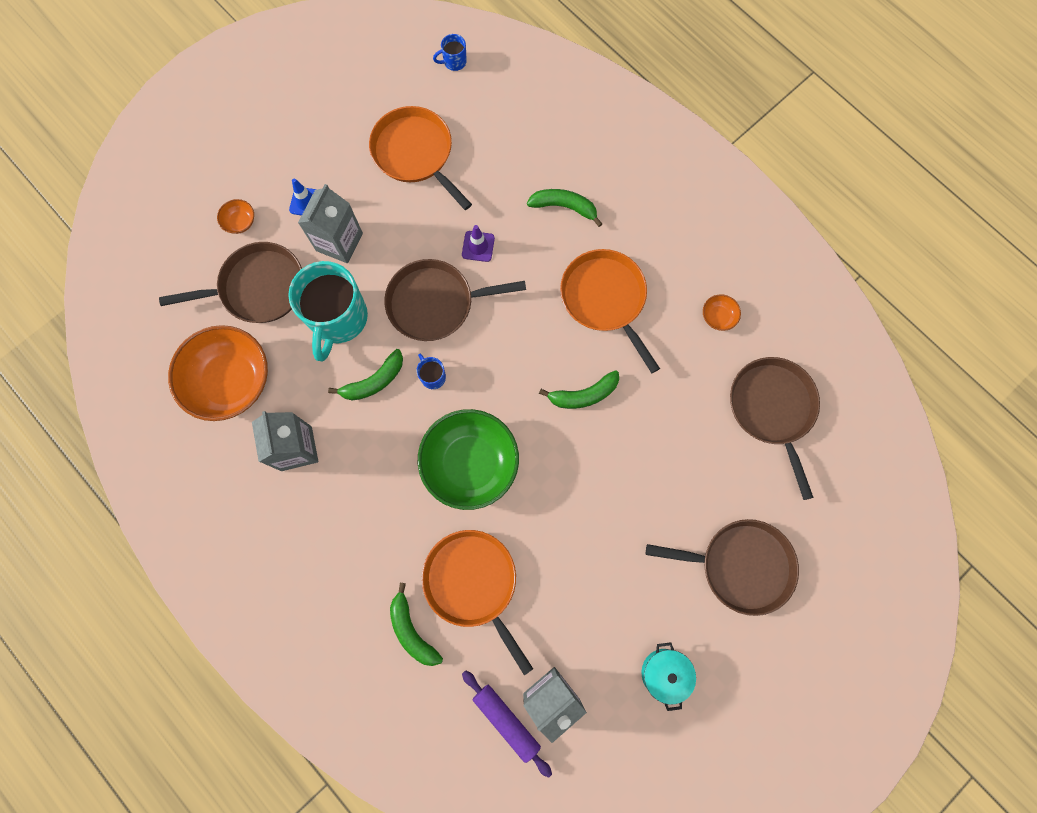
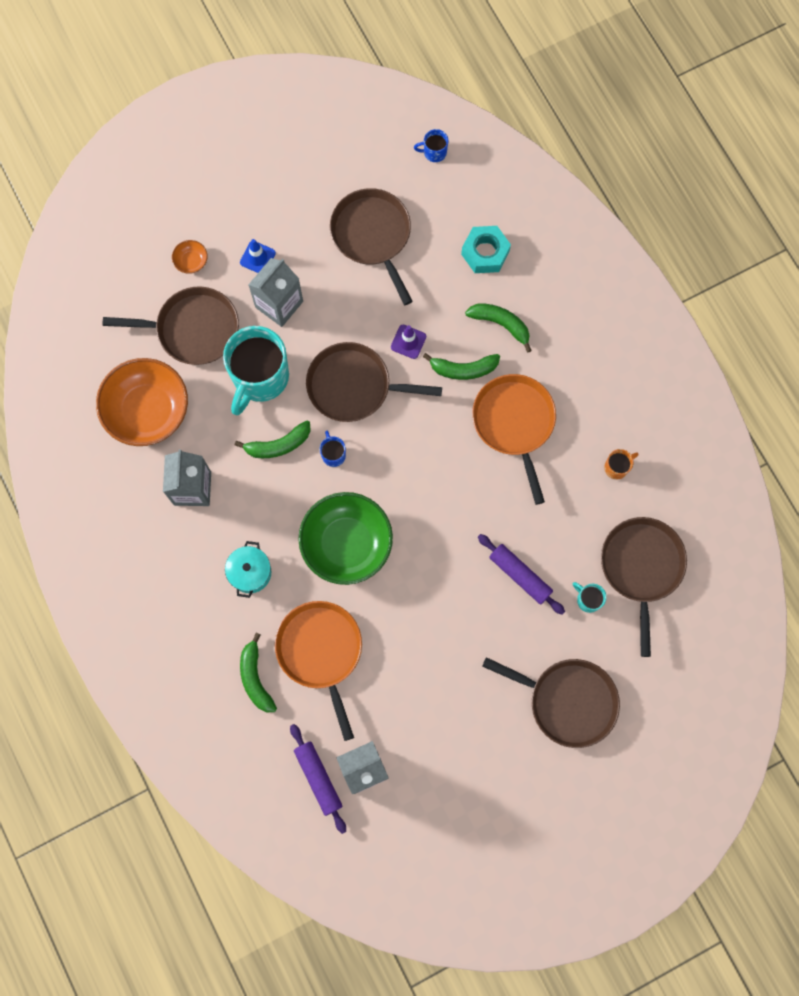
camera: 15 degrees right, 0 degrees up
(415, 153) = (372, 235): orange pan -> brown pan
(529, 143) = (485, 253): none -> turquoise nut
(583, 395) = (468, 508): green banana -> green banana (463, 369)
(654, 449) = (520, 575): none -> purple rolling pin
(664, 673) = (470, 776): turquoise pot -> turquoise pot (250, 572)
(718, 316) = (617, 467): orange bowl -> orange mug
(729, 455) = (588, 600): none -> turquoise mug

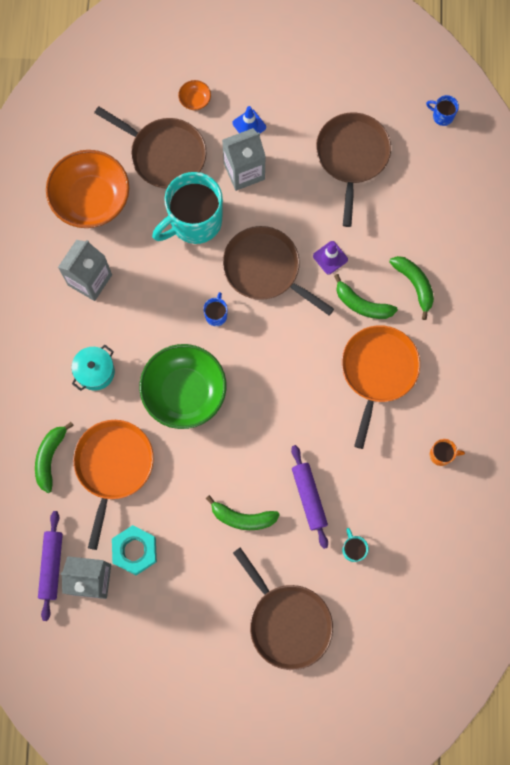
camera: 30 degrees right, 0 degrees up
(278, 445) = (177, 283): green banana -> green banana (242, 517)
(485, 253) = (436, 220): turquoise nut -> turquoise nut (135, 551)
(641, 567) = (413, 548): brown pan -> none

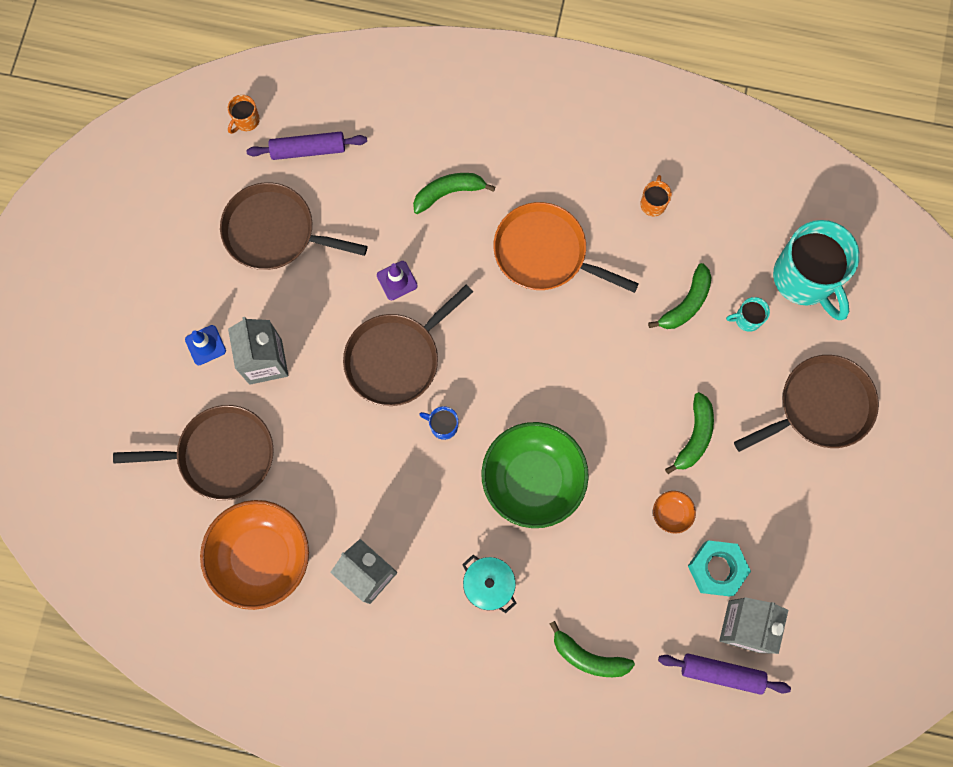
camera: 80 degrees left, 0 degrees up
(113, 466) = (610, 580): orange pan -> none
(165, 154) = (221, 454): brown pan -> brown pan turned 45 degrees clockwise
(194, 221) = (318, 432): turquoise mug -> turquoise mug (805, 278)
(195, 100) = (156, 405): orange bowl -> orange bowl (671, 513)
(309, 497) = (681, 357): purple rolling pin -> purple rolling pin (308, 149)
(362, 304) = (461, 255): green banana -> green banana (686, 303)
(442, 116) = (246, 121): blue mug -> orange mug

